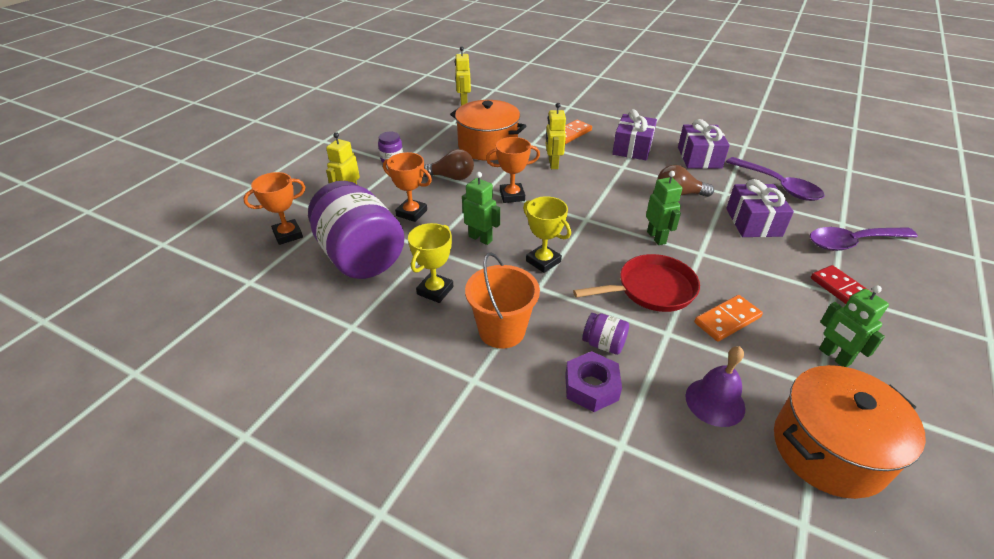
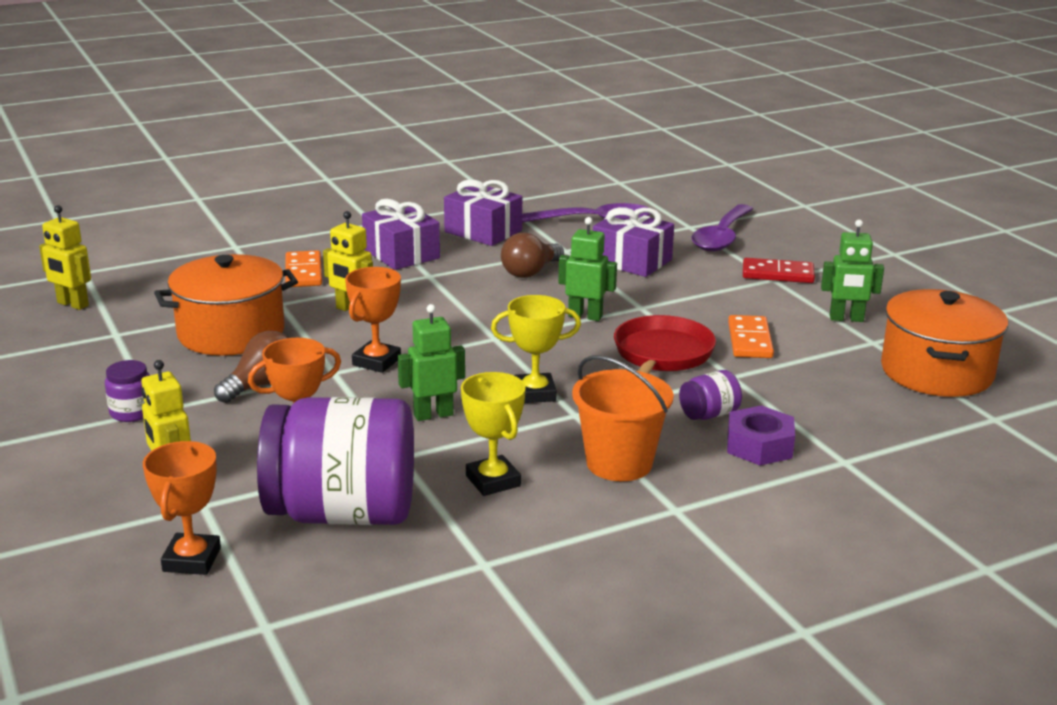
camera: 55 degrees left, 15 degrees down
(715, 402) = (841, 394): purple bell -> none

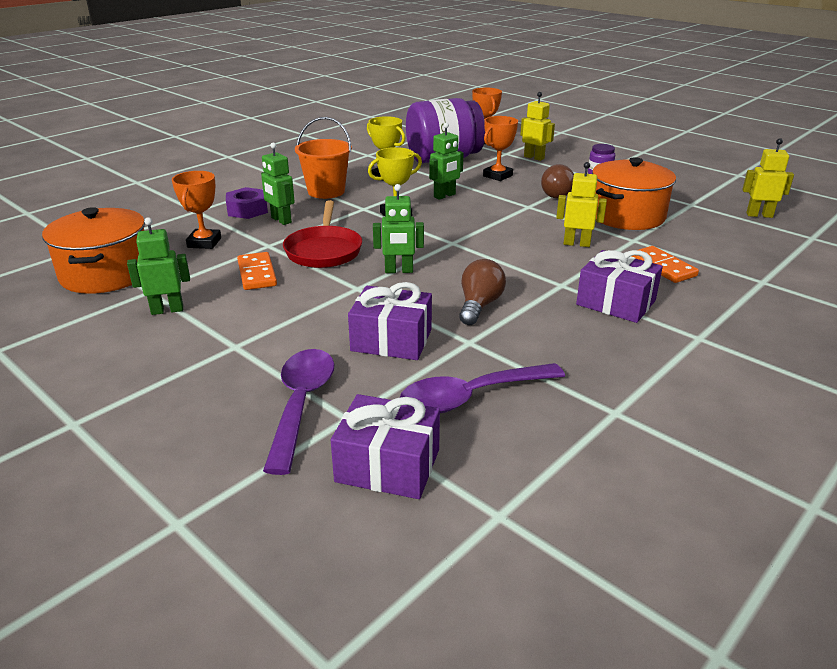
camera: 160 degrees right, 5 degrees up
(376, 362) = (511, 215): orange trophy -> orange trophy (204, 243)
(483, 231) = (578, 350): purple gift -> purple gift (388, 465)
(709, 414) = (281, 220): purple jar -> green robot
(778, 274) = (230, 354): red domino -> none

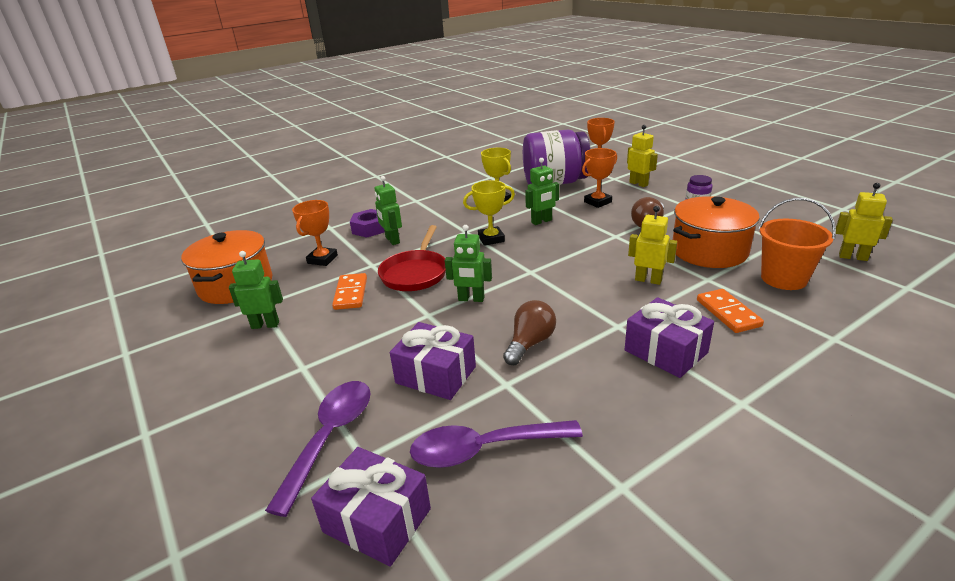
camera: 15 degrees right, 0 degrees up
(326, 191) = (441, 213): orange bucket -> orange bucket (783, 278)

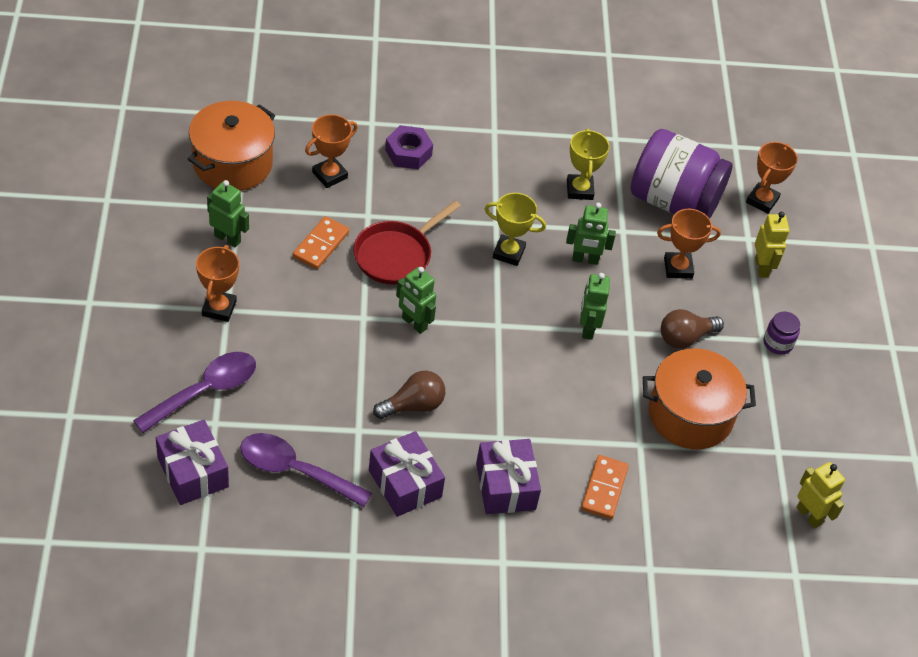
camera: 25 degrees right, 20 degrees up
(293, 370) = (219, 308): none -> orange trophy
(392, 240) = (414, 188): green robot -> green robot (587, 328)
(436, 375) = (316, 386): purple gift -> purple gift (405, 484)
(648, 280) = (587, 408): yellow robot -> none
(783, 278) = (706, 491): orange bucket -> none

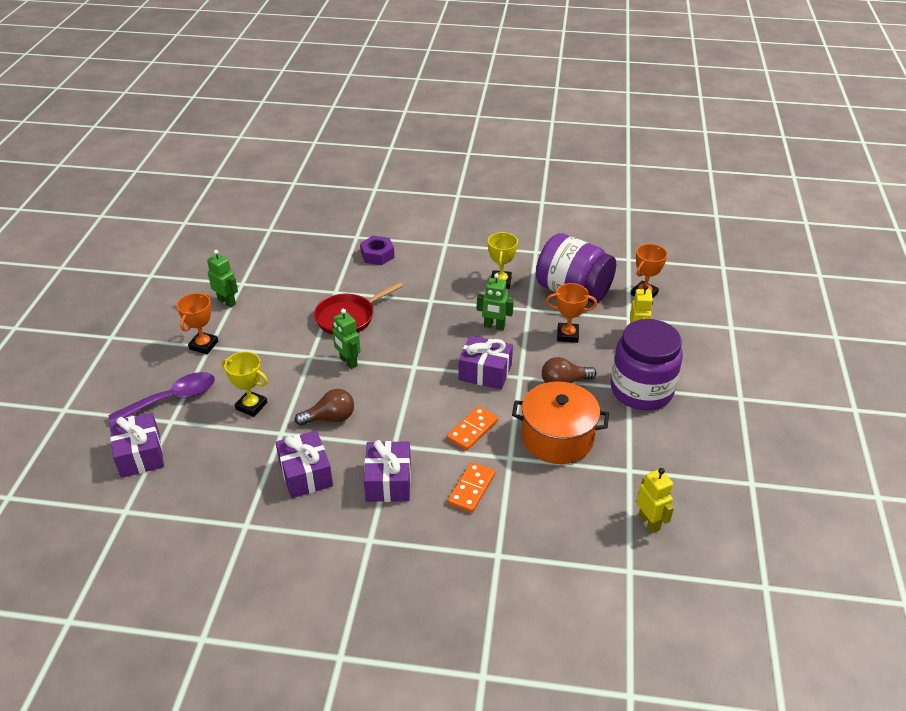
camera: 15 degrees right, 10 degrees down
(232, 163) = (248, 257): orange pot -> none
(294, 470) = (220, 459): purple spoon -> none
(321, 245) = (294, 308): orange domino -> orange domino (472, 430)
(330, 175) = (315, 266): orange trophy -> none
(508, 253) = (435, 319): yellow trophy -> yellow trophy (251, 406)
(587, 328) = (485, 372): green robot -> purple gift
(778, 343) = (641, 390): purple jar -> purple jar, size x2.48

